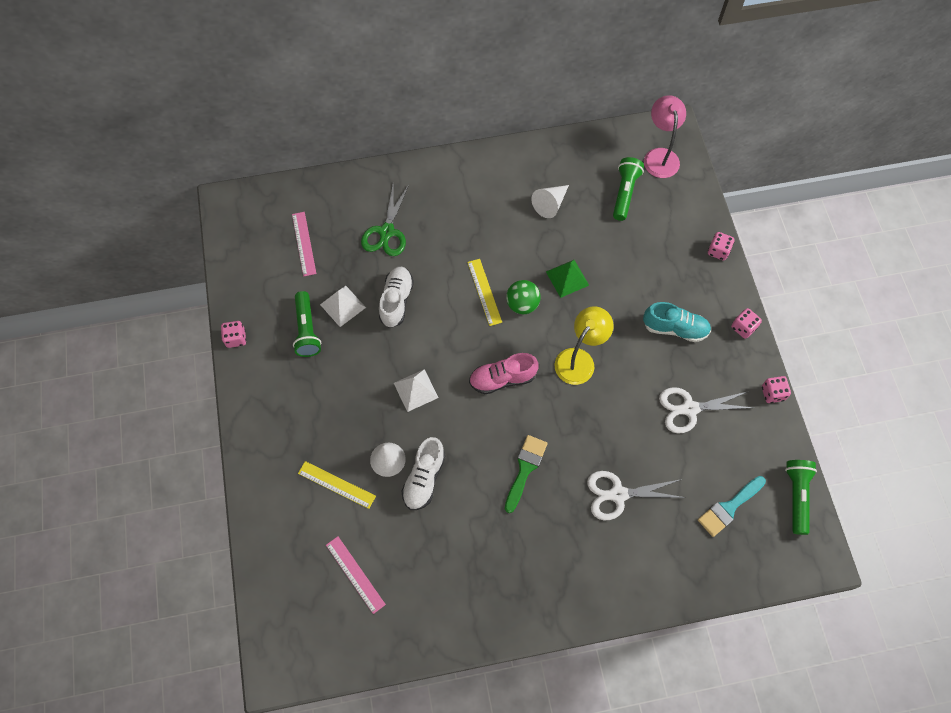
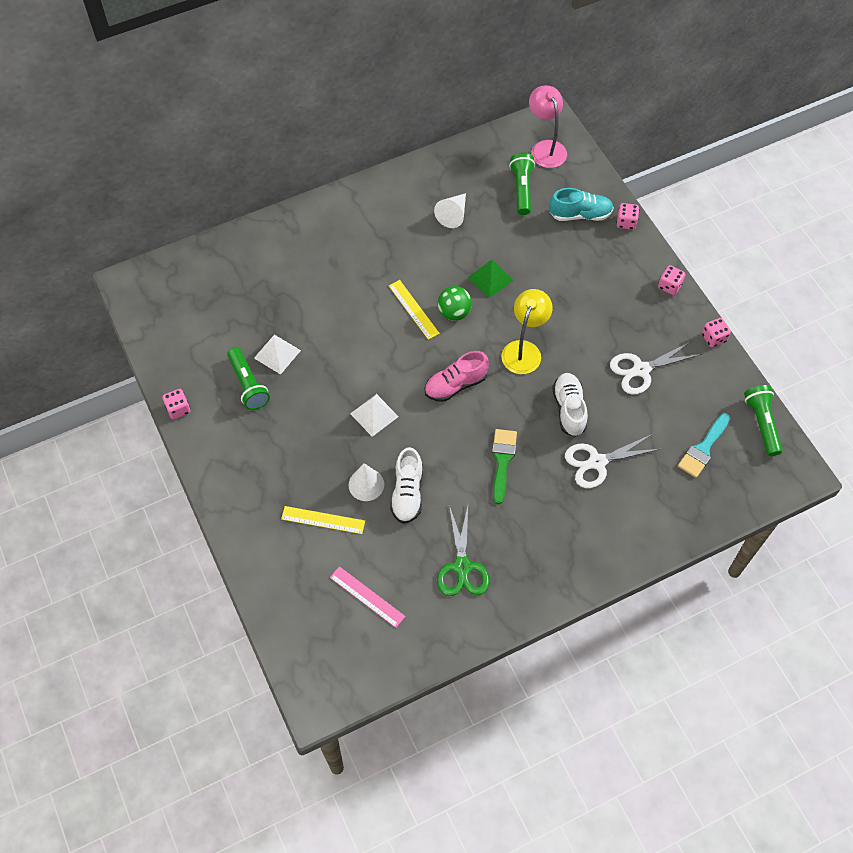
camera: 15 degrees left, 5 degrees down
(304, 243) = (219, 305): pink ruler -> none
(387, 232) = (299, 275): green scissors -> green scissors (462, 567)
(396, 301) = (329, 337): white shoe -> white shoe (569, 409)
(675, 328) = (606, 301): turquoise shoe -> turquoise shoe (580, 214)

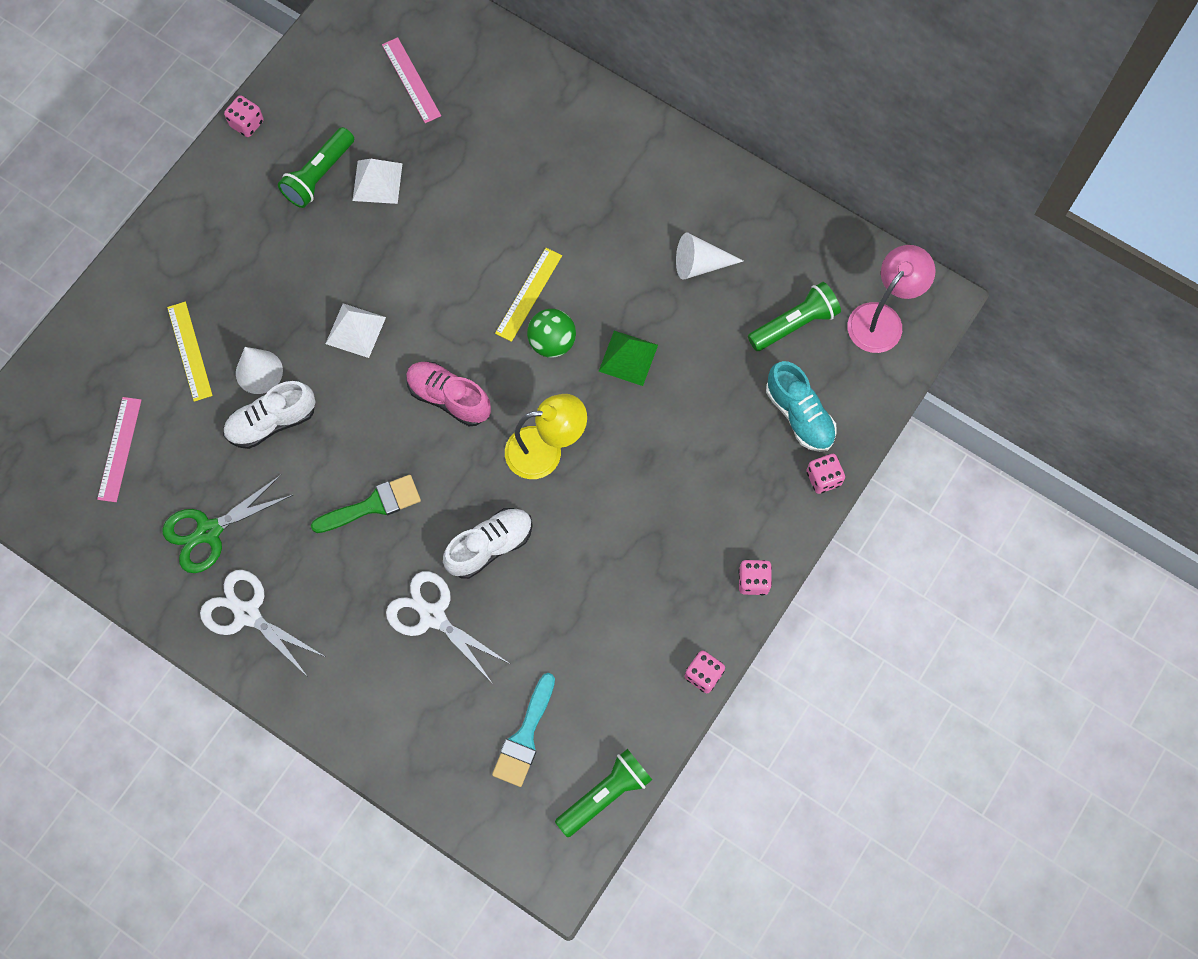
camera: 60 degrees right, 10 degrees up
(218, 302) = (411, 80): none -> pink ruler
(641, 370) = (599, 606): white scissors -> white scissors (247, 614)
(703, 448) = (525, 736): turquoise brush -> turquoise brush turned 75 degrees counterclockwise

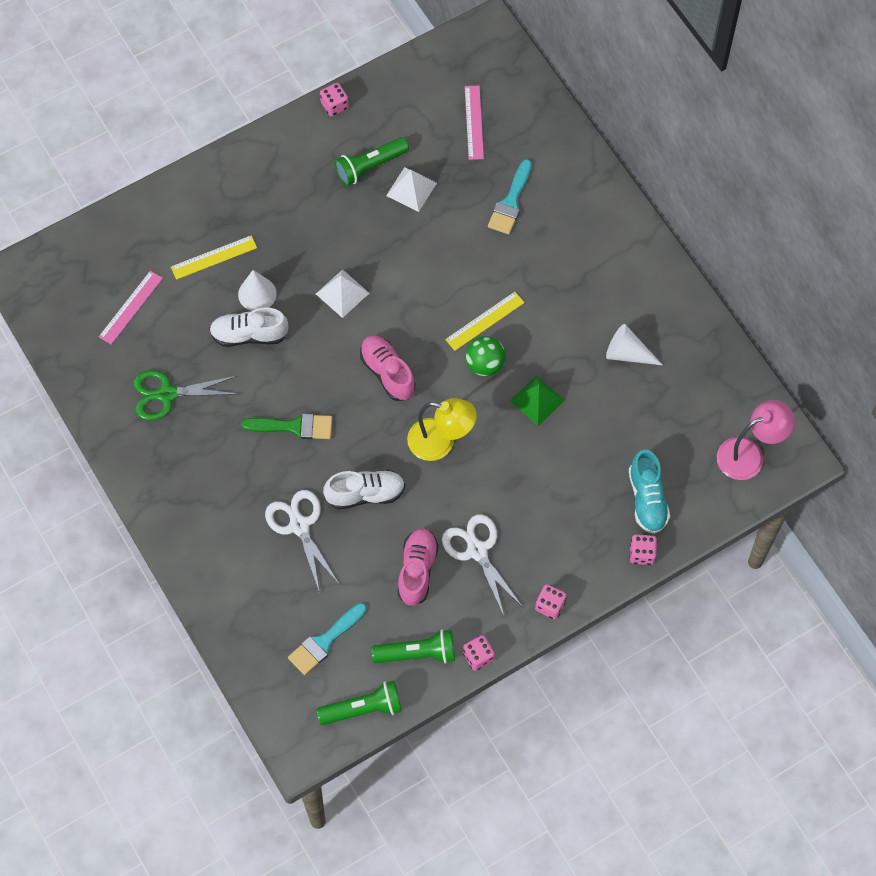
camera: 25 degrees right, 5 degrees down
(189, 351) = (214, 257): yellow ruler -> yellow ruler turned 60 degrees clockwise
(247, 614) = (167, 465): white scissors -> white scissors (477, 551)
(493, 151) = (510, 202): none -> turquoise brush
(589, 607) = (417, 570): none -> pink shoe
(794, 324) = (678, 429): green flashlight -> green flashlight (417, 653)

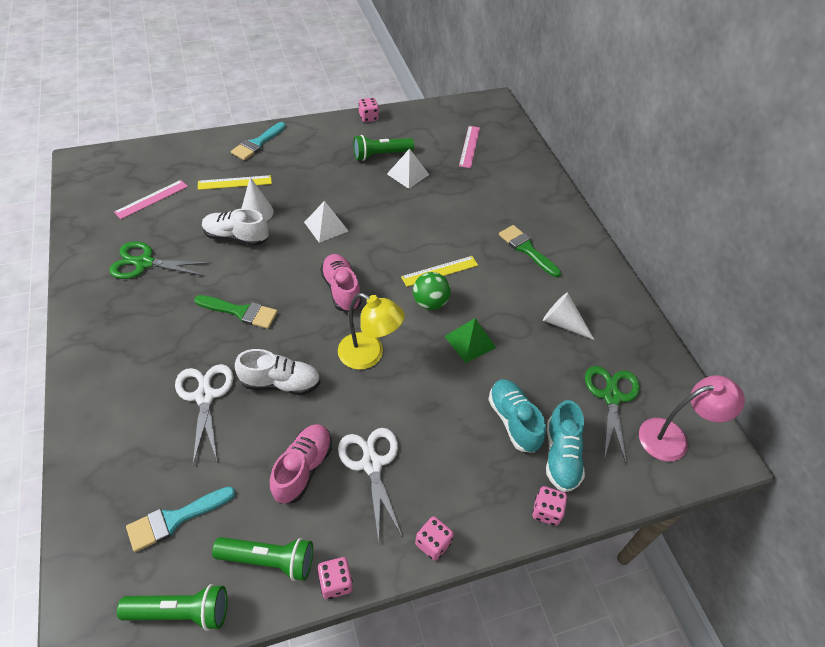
camera: 10 degrees right, 15 degrees down
(510, 202) = (484, 198): turquoise brush -> turquoise brush (257, 143)
(573, 266) = (526, 249): none -> green brush
(597, 476) = (513, 421): none -> turquoise shoe
(687, 426) = (611, 397): none -> green scissors

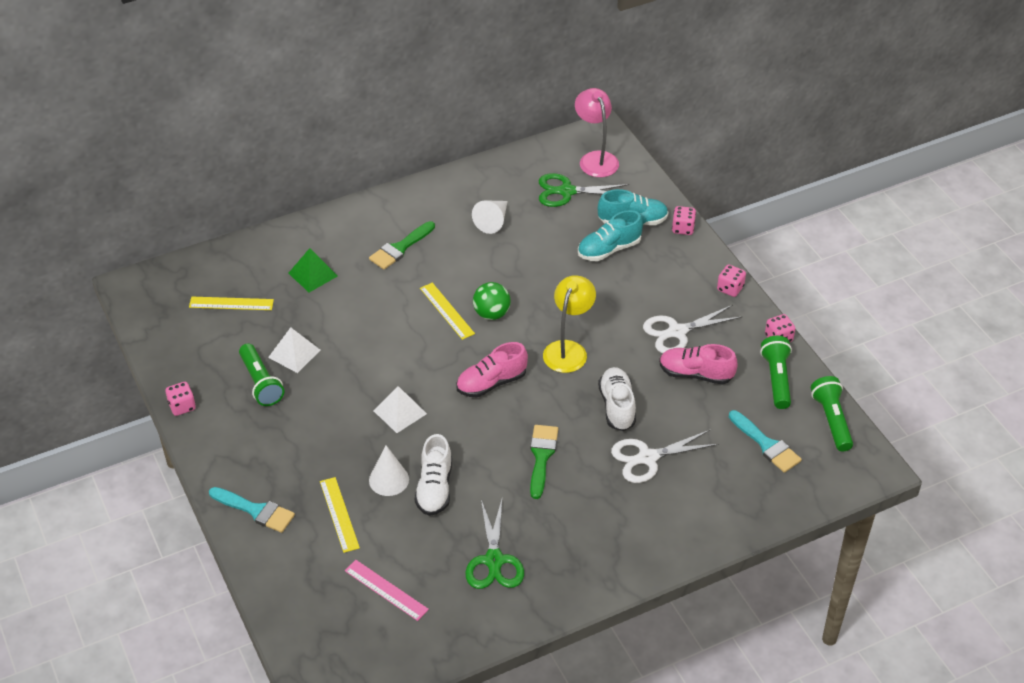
camera: 95 degrees left, 5 degrees down
(469, 146) = (231, 303): pink ruler -> yellow ruler
(470, 341) = (532, 282): green pyramid -> green pyramid (313, 274)

